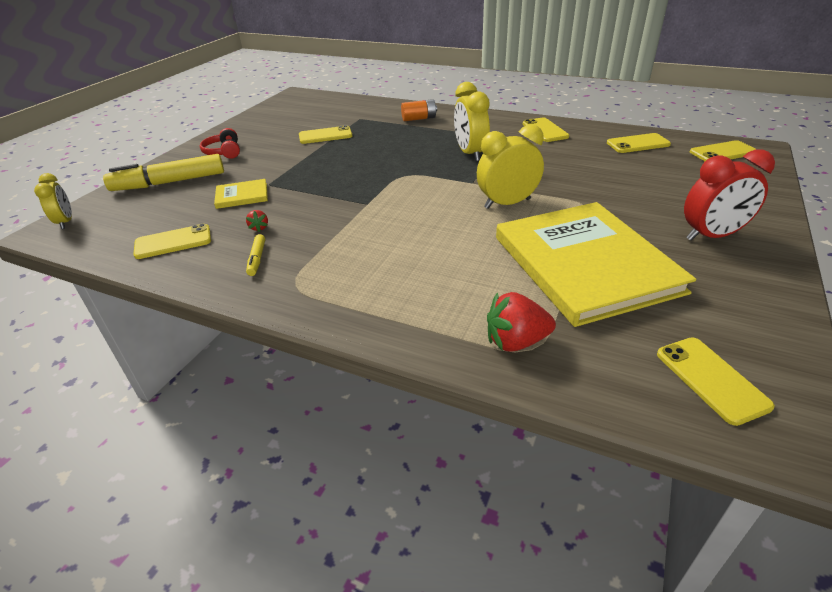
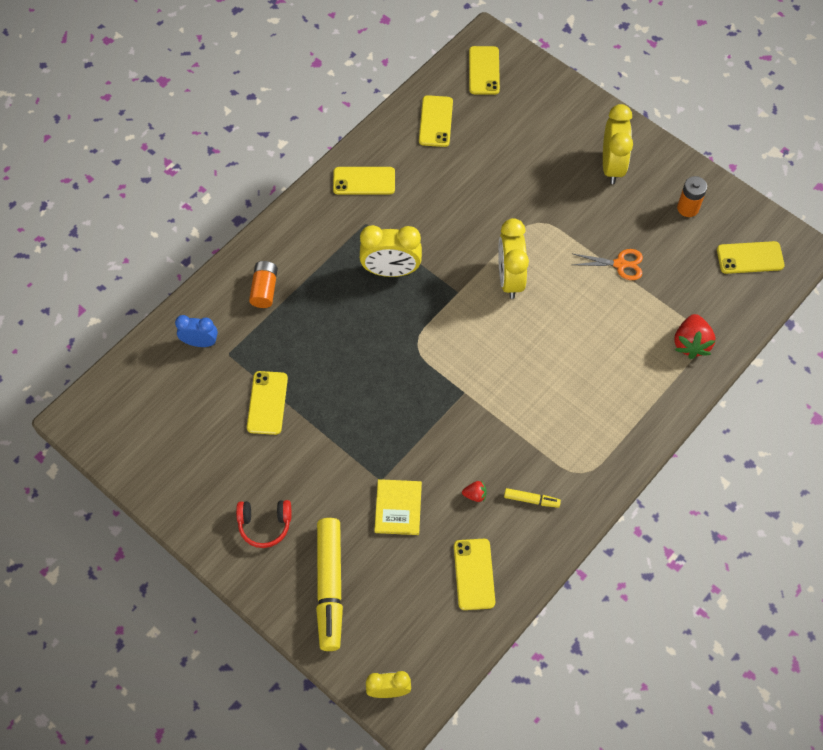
camera: 75 degrees left, 25 degrees up
(364, 110) = (200, 342): none -> blue clock
(585, 264) = (620, 264): yellow book -> orange scissors
(712, 236) = (612, 166): red clock -> yellow clock
(724, 302) = (688, 208): none -> orange battery

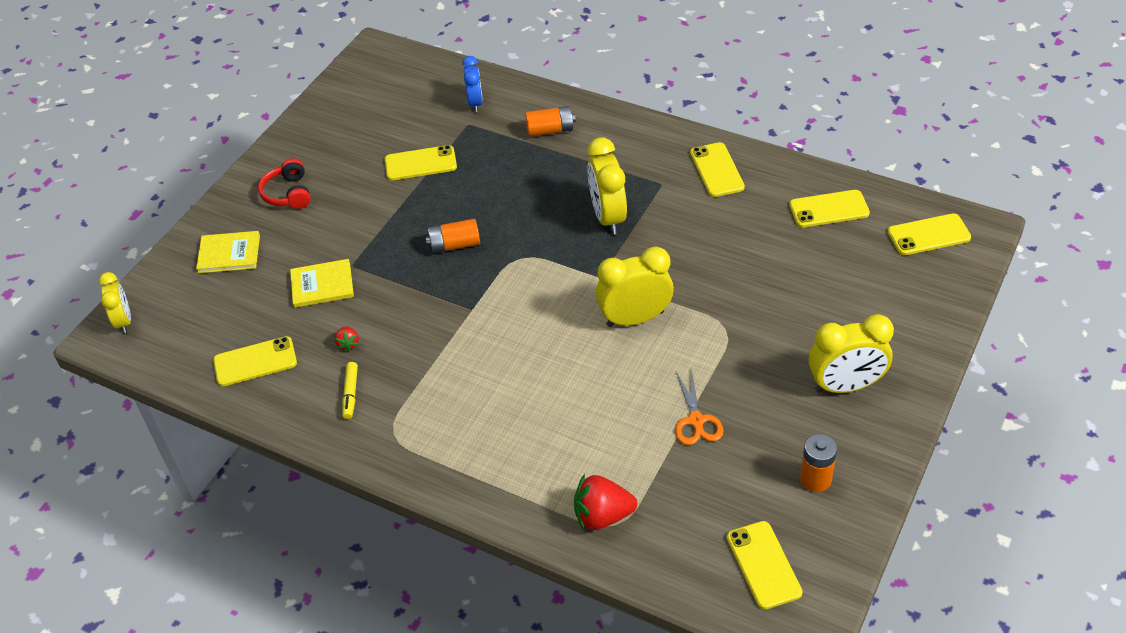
camera: 80 degrees right, 15 degrees down
(330, 586) = (229, 254): yellow marker -> yellow book
(384, 392) = (454, 245): none -> orange battery

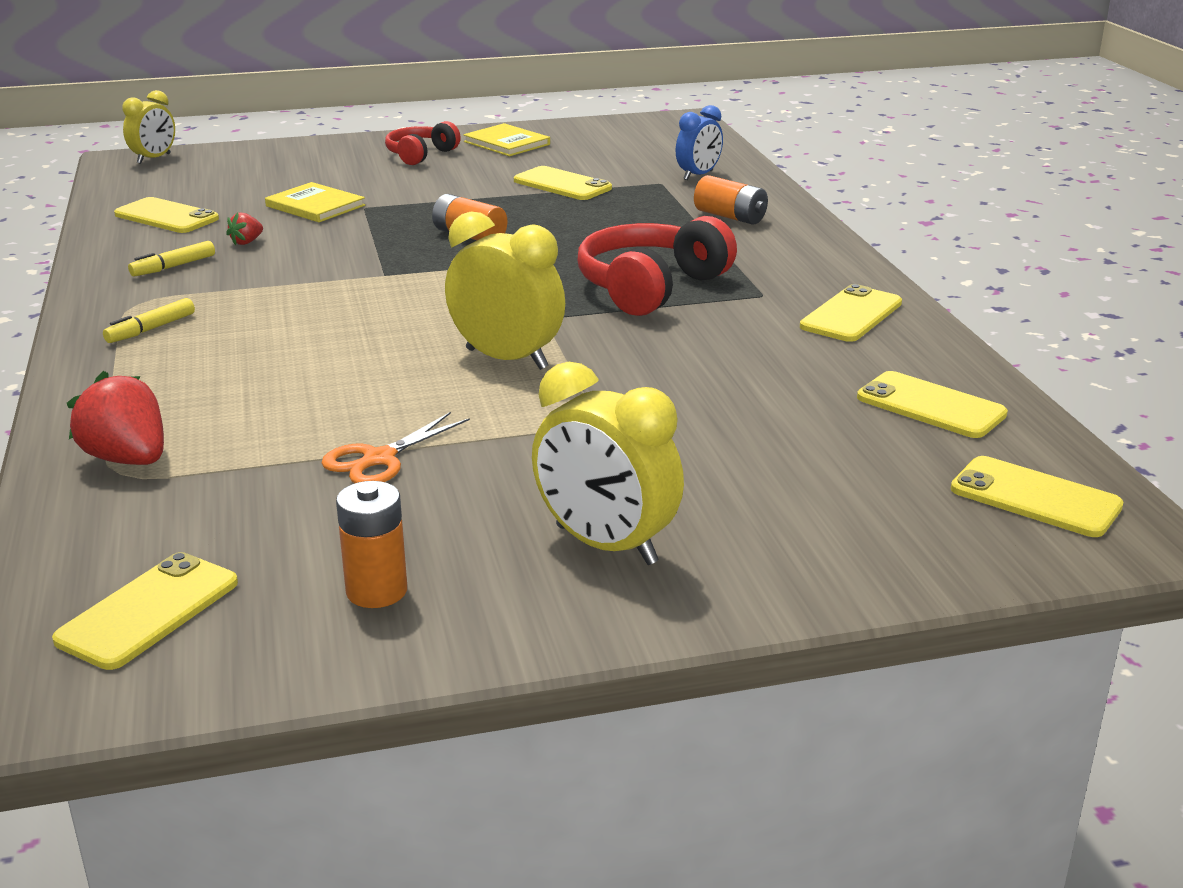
camera: 45 degrees right, 20 degrees down
(229, 254) = (300, 162): yellow book -> yellow book (506, 143)
(440, 442) = (151, 329): none -> yellow marker
(608, 217) = (651, 287): yellow clock -> red headphones

